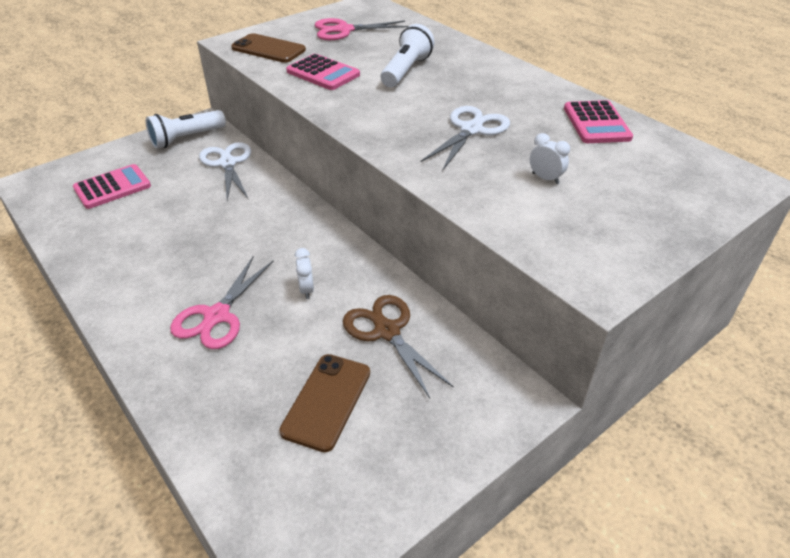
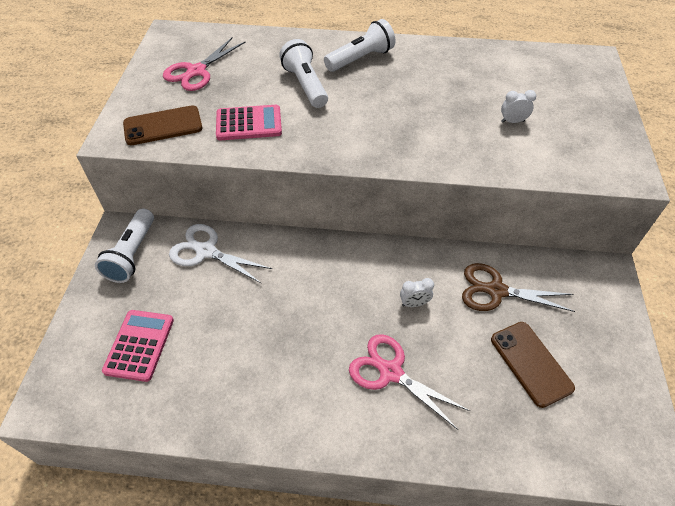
camera: 45 degrees left, 10 degrees up
(217, 316) = (390, 372): pink scissors -> pink scissors turned 150 degrees clockwise
(306, 289) = (414, 303): white clock -> white clock turned 135 degrees clockwise
(471, 130) = (422, 111): white scissors -> none
(483, 74) = (361, 59): none -> white flashlight
(596, 123) = (478, 61): pink calculator -> none

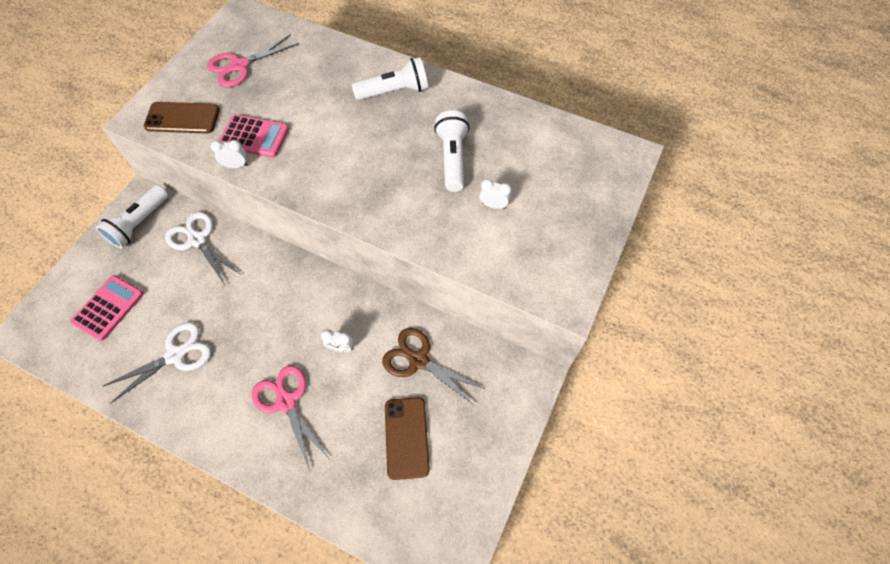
camera: 20 degrees right, 10 degrees up
(243, 367) = (176, 355): none -> white scissors
(246, 151) = (236, 165): none -> white clock
(305, 85) = (326, 108): white flashlight -> white flashlight (452, 158)

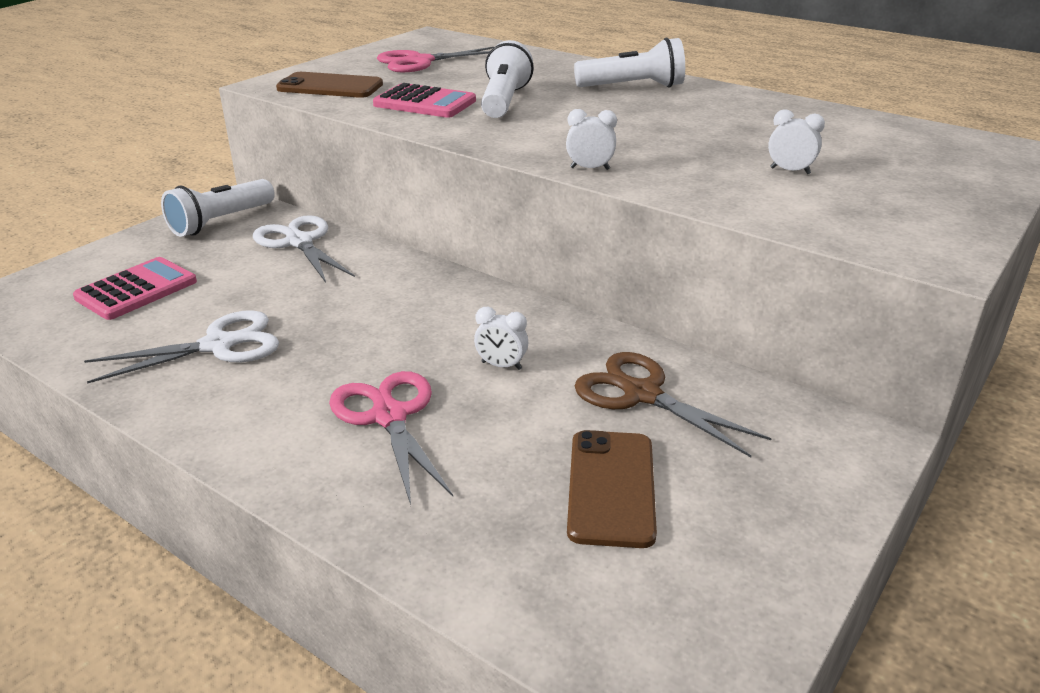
camera: 10 degrees right, 30 degrees down
(236, 165) = (392, 119): white clock -> white clock (589, 168)
(452, 158) = (720, 134): white flashlight -> white flashlight (504, 101)

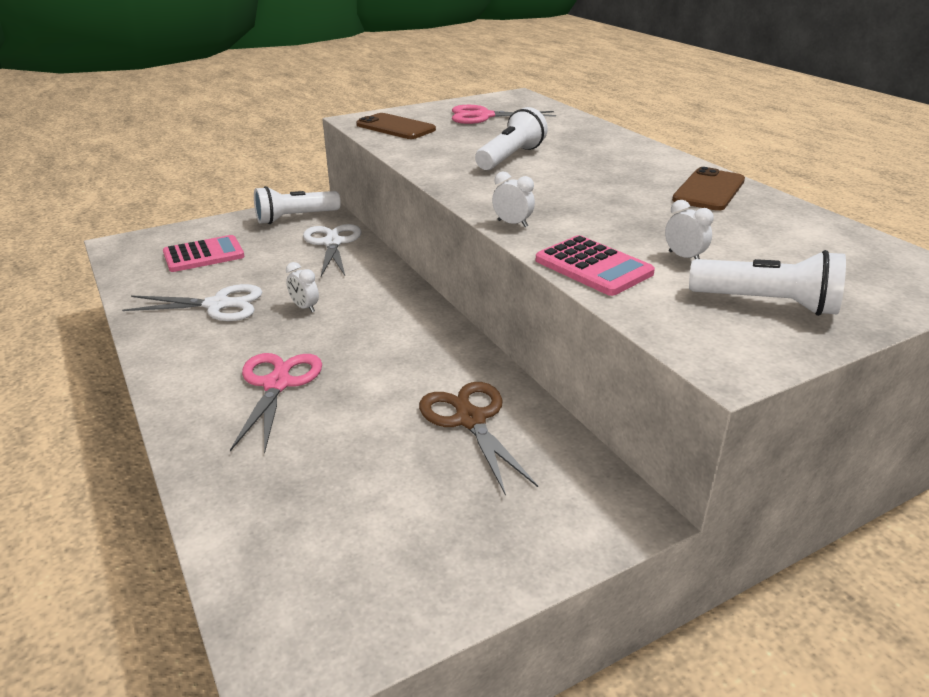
camera: 25 degrees right, 0 degrees up
(425, 103) = (448, 150): pink calculator -> pink calculator (593, 267)
(501, 366) = (386, 368): white clock -> white clock (304, 307)
(611, 487) = (379, 484): brown phone -> brown phone (709, 190)
(633, 87) = (632, 161): white flashlight -> white flashlight (767, 303)

